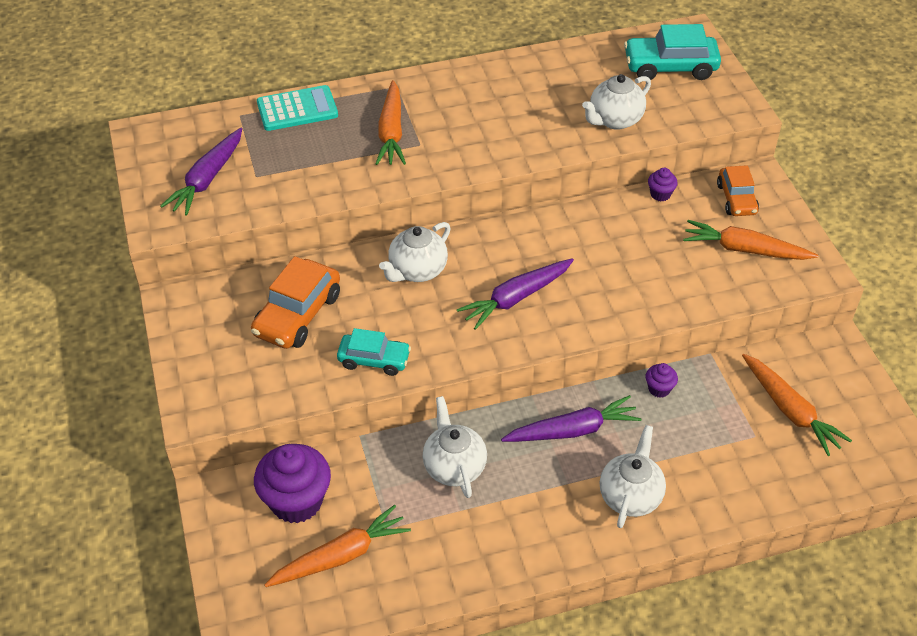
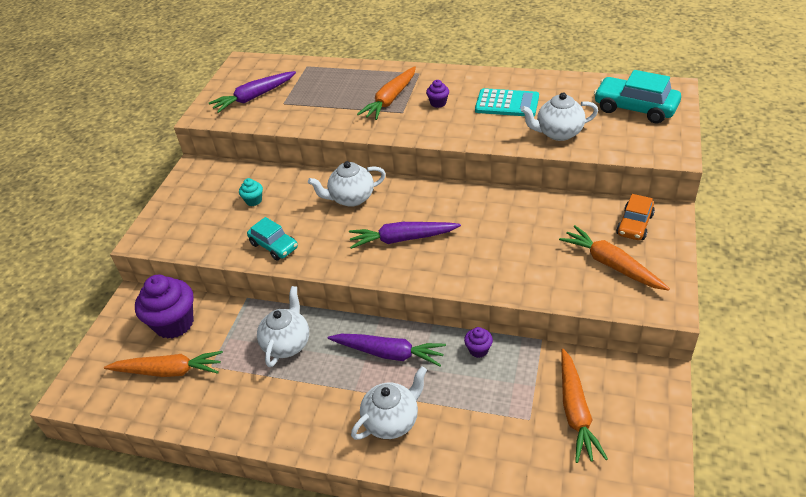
camera: 35 degrees right, 5 degrees down
(297, 109) = (344, 71): turquoise calculator -> turquoise calculator (507, 104)
(297, 315) = (253, 201): orange car -> turquoise cupcake
(660, 194) = (572, 202): purple cupcake -> purple cupcake (438, 103)

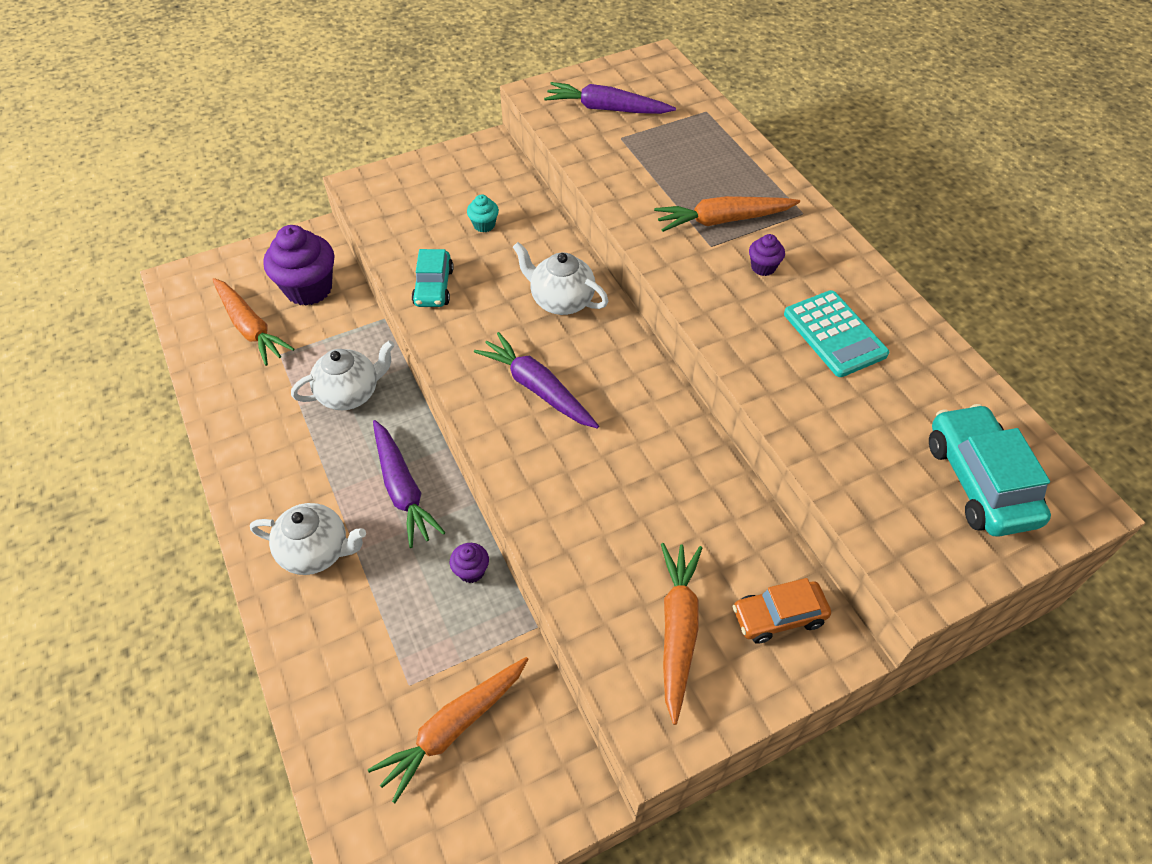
camera: 45 degrees right, 10 degrees up
(558, 133) = (830, 423): white teapot -> none

